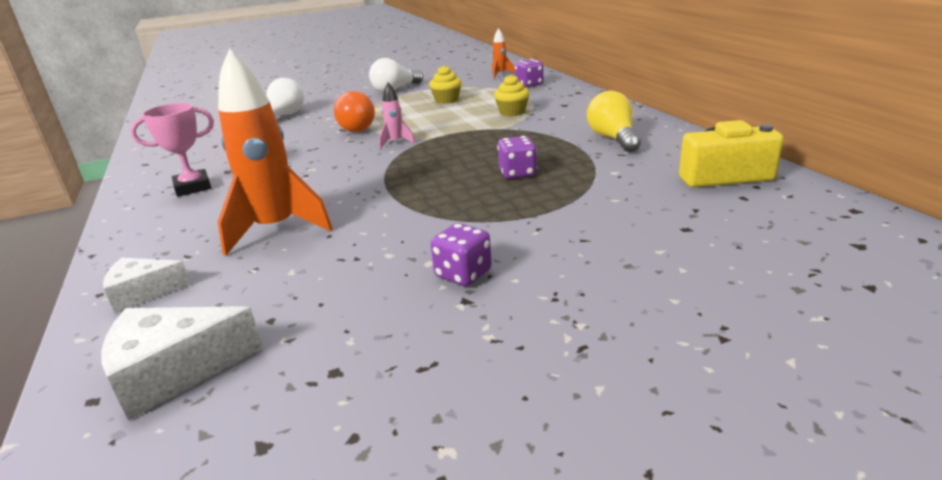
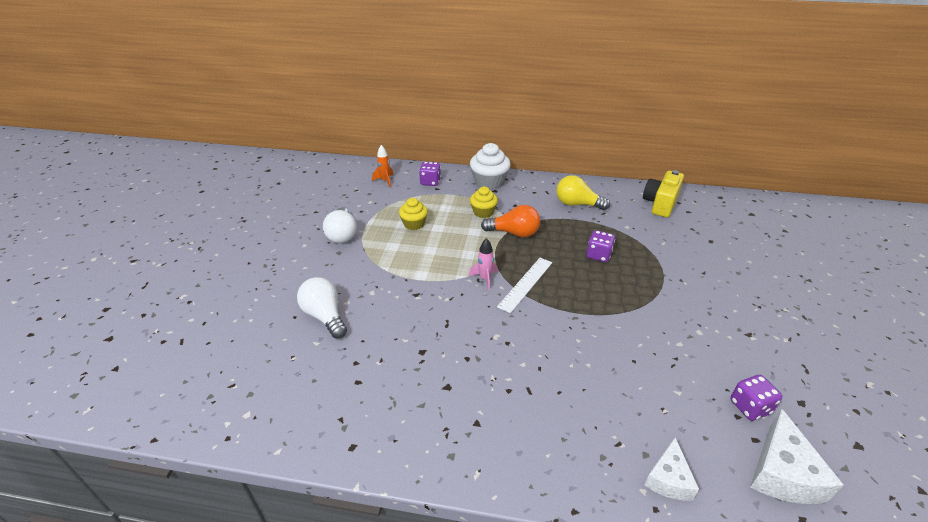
camera: 60 degrees left, 10 degrees up
(193, 187) = (468, 417): pink trophy -> none
(276, 229) = (605, 384): orange rocket -> none
(355, 128) = (422, 286): orange light bulb -> orange light bulb (514, 233)
(409, 158) = (525, 284): none -> white ruler
(463, 274) = (720, 325): purple dice -> purple dice (750, 407)
(576, 99) = (489, 182): none -> white cupcake

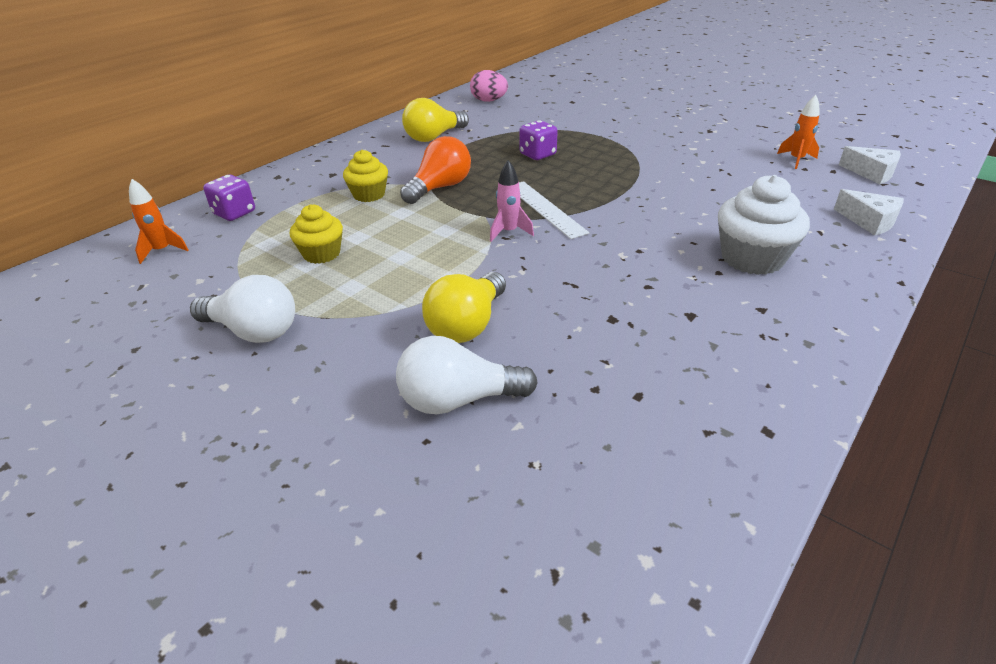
camera: 60 degrees left, 0 degrees up
(383, 297) = (467, 325): none -> yellow light bulb
(489, 182) = (308, 172): white cupcake -> white cupcake (752, 258)
(660, 203) = (489, 101): yellow camera -> pink egg
(750, 407) = (796, 160): purple dice -> orange rocket
(782, 473) = (871, 173): white cheese -> white cheese, size x0.65

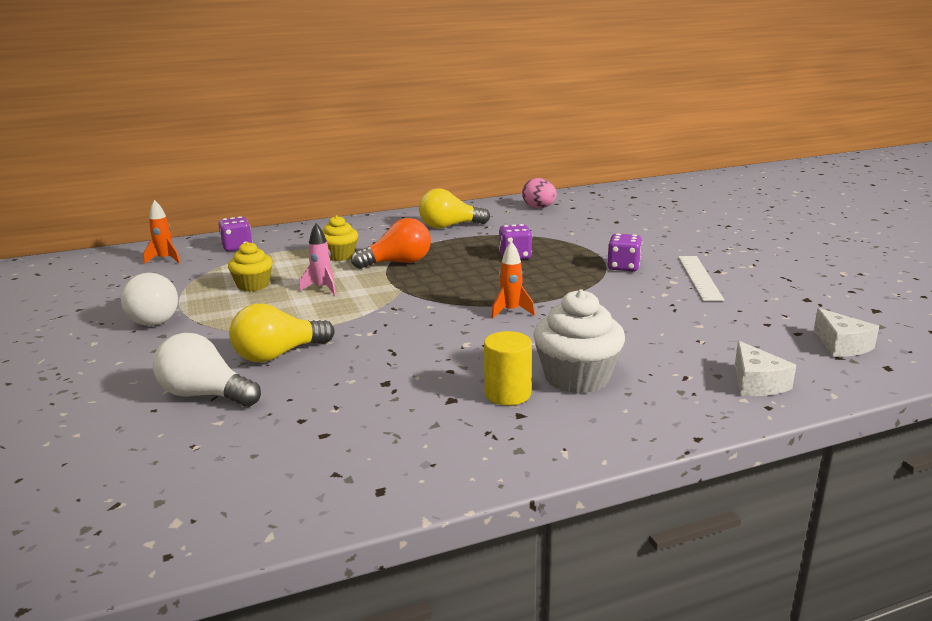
camera: 30 degrees right, 15 degrees down
(509, 232) = (401, 305): pink rocket -> pink rocket (322, 288)
(545, 208) = (456, 296): white ruler -> white ruler (699, 277)
(639, 144) = (623, 267): none -> purple dice
(725, 292) = (507, 394): none -> yellow cylinder
(796, 160) = (770, 315): orange rocket -> orange rocket (511, 311)

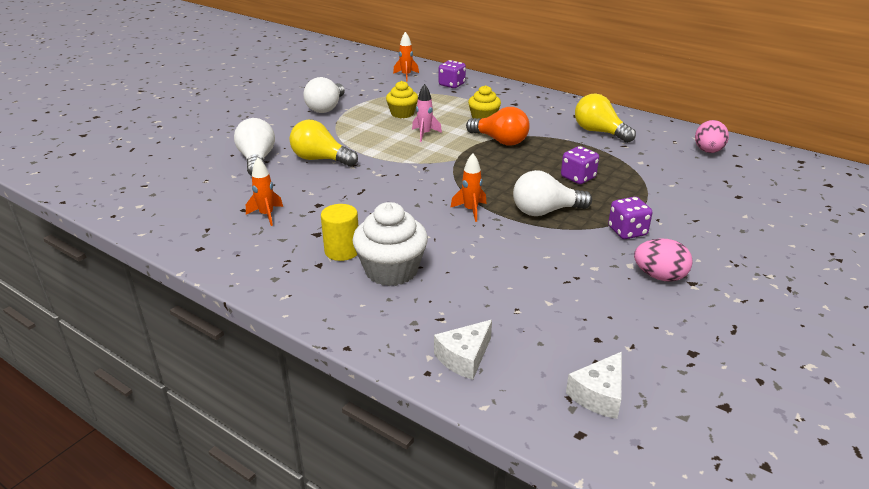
camera: 55 degrees right, 10 degrees up
(362, 421) = (266, 215): none -> orange rocket
(554, 284) = (545, 211): none -> white light bulb
(699, 277) = (659, 276): white ruler -> pink egg

